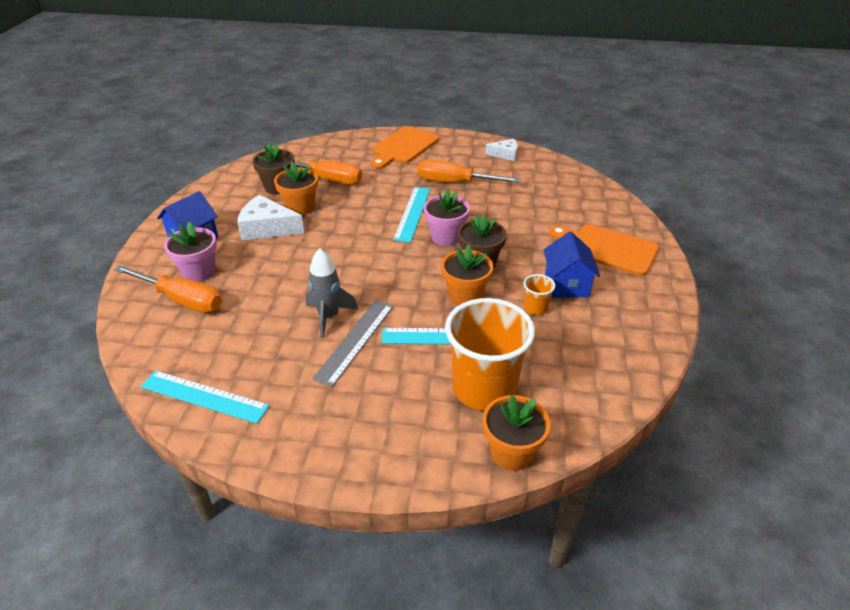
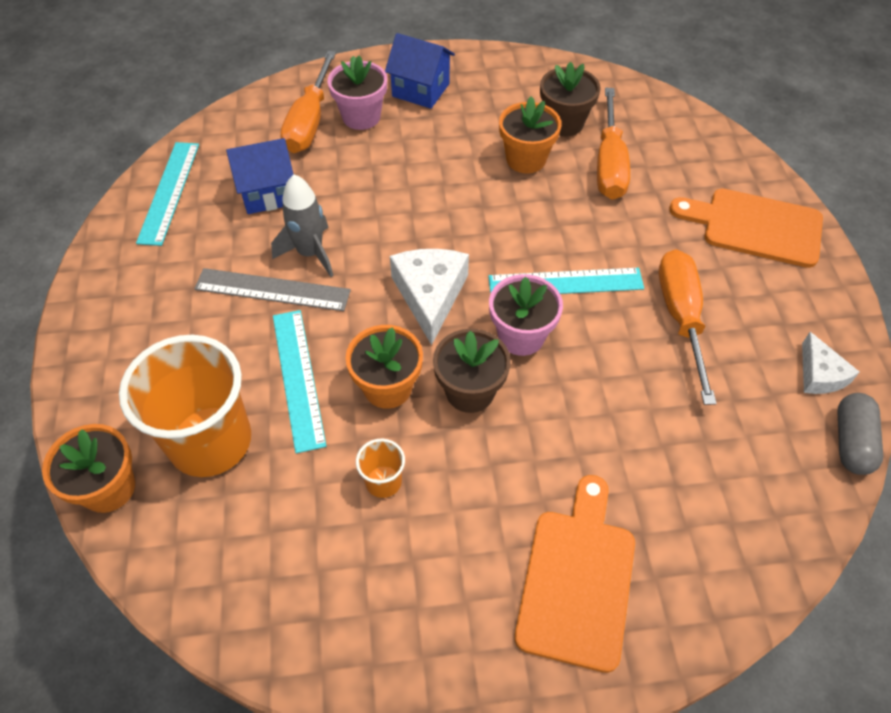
camera: 75 degrees right, 15 degrees up
(267, 228) = (467, 143): white cheese -> white cheese (430, 295)
(545, 157) = (851, 442): none -> grey capsule
(566, 285) = (452, 520): blue house -> blue house (268, 193)

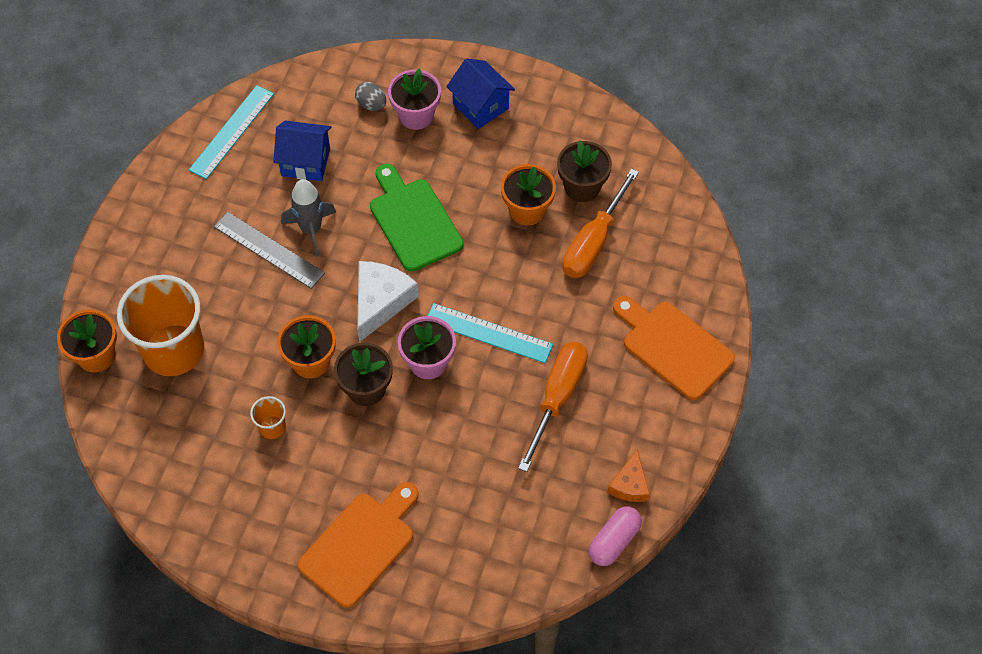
camera: 25 degrees right, 5 degrees up
(298, 378) = (253, 328): turquoise ruler -> none
(309, 122) = (371, 104): orange screwdriver -> grey egg
(417, 207) = (413, 221): none -> green cutting board
(819, 374) = (630, 484): white cheese -> orange cheese
(851, 442) = (614, 541): grey capsule -> pink capsule

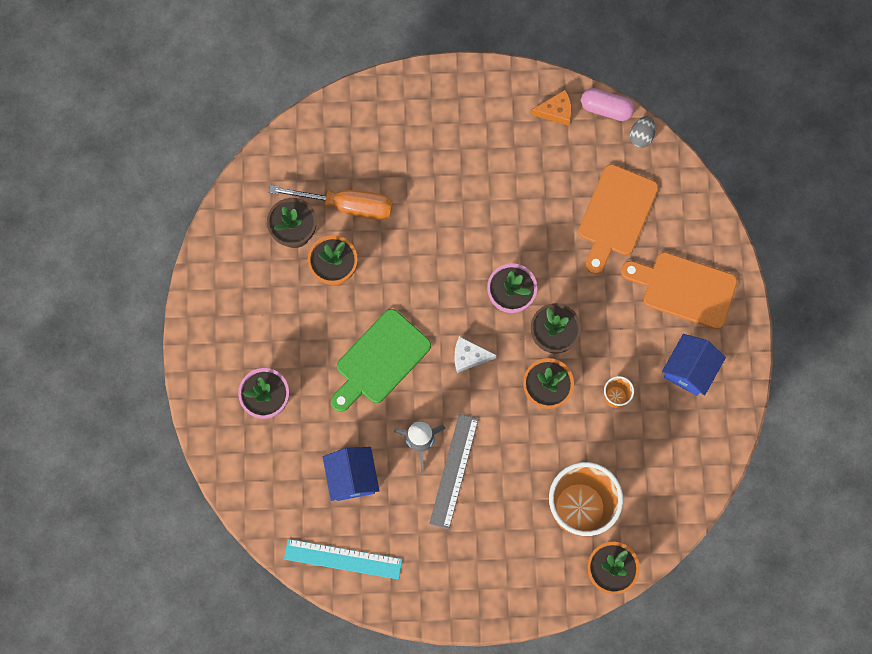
camera: 110 degrees left, 15 degrees up
(371, 104) = (269, 444): grey egg -> grey egg (641, 136)
(380, 302) = (469, 356): white cheese -> white cheese, size x0.60
(480, 106) = (237, 347): blue house -> blue house (689, 370)
(488, 333) = (465, 259): turquoise ruler -> none
(557, 397) = (503, 187): orange screwdriver -> none
(673, 347) = (424, 114): orange cutting board -> orange cutting board (616, 215)

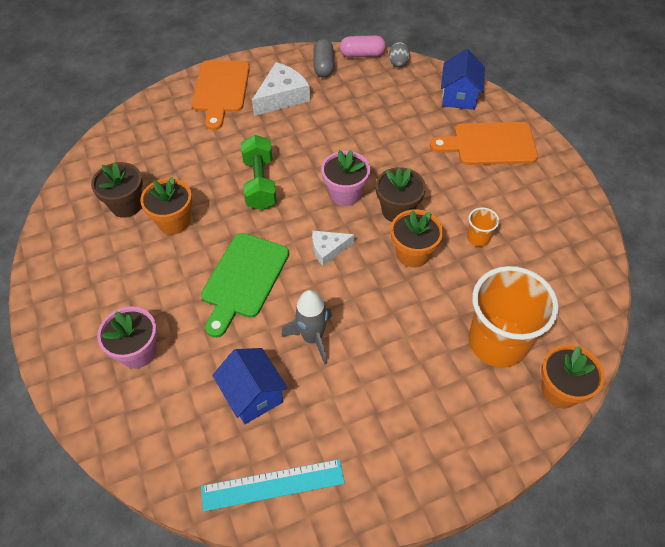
camera: 20 degrees left, 20 degrees down
(347, 205) = (170, 172): orange screwdriver -> none
(431, 253) = (260, 183): none -> green dumbbell
(454, 471) = (357, 351): grey ruler -> none
(494, 142) = (282, 97): none -> white cheese
(556, 111) = (323, 66): orange cheese -> grey capsule
(616, 215) = (405, 114): orange cutting board -> orange cutting board (221, 90)
(689, 370) = (529, 198): blue house -> blue house (459, 97)

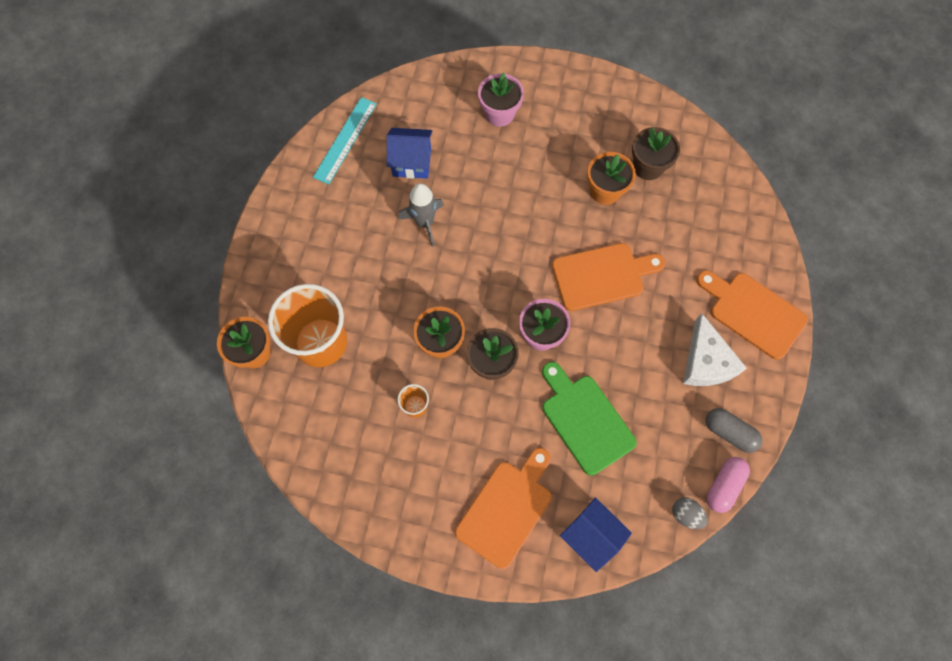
camera: 125 degrees right, 15 degrees up
(243, 279) = (510, 208): green cutting board -> green cutting board (585, 420)
(260, 183) = (602, 276): green dumbbell -> orange cutting board
(328, 249) = (493, 283): white cheese -> none

